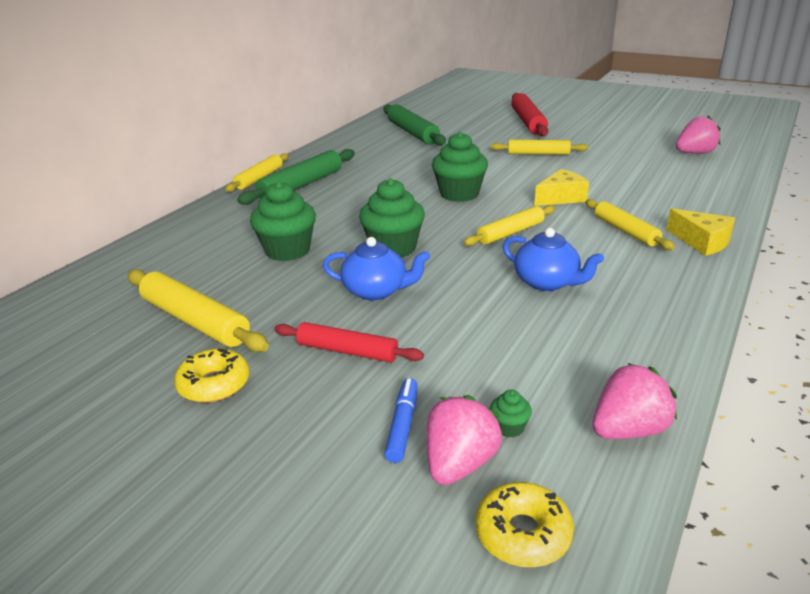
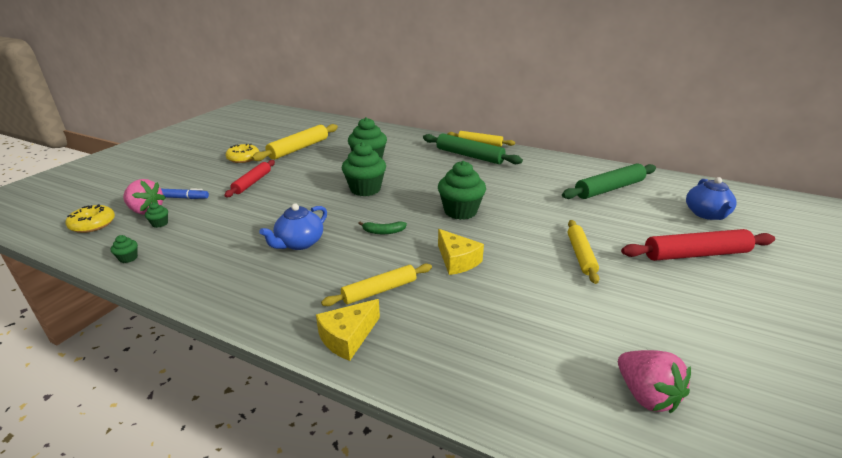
camera: 85 degrees right, 0 degrees up
(376, 291) = (310, 187): blue teapot -> blue teapot (706, 214)
(510, 233) = (383, 232): yellow rolling pin -> green banana
(628, 430) = (128, 258): pink strawberry -> green cupcake

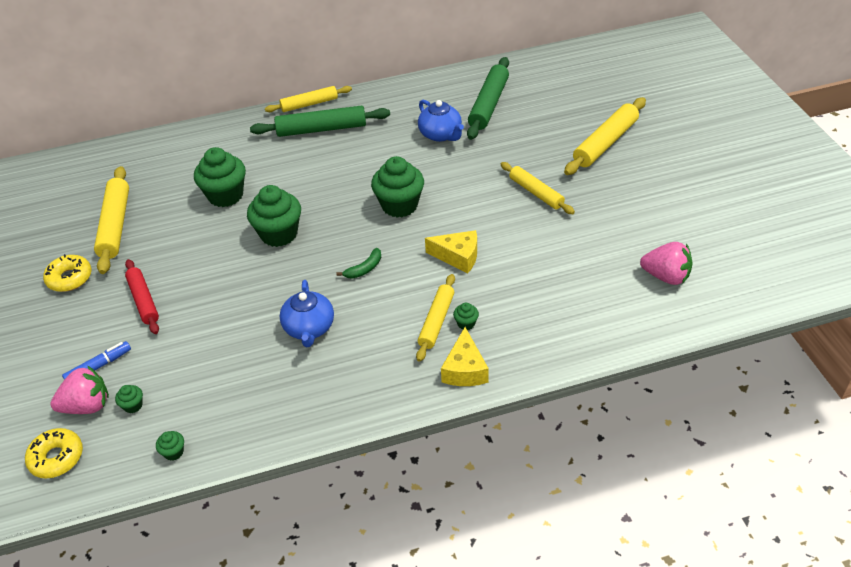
camera: 40 degrees left, 15 degrees up
(398, 306) = (466, 323): none -> green cupcake
(695, 254) = (605, 143): red rolling pin -> yellow rolling pin
(706, 214) = (580, 94): blue teapot -> blue teapot (441, 134)

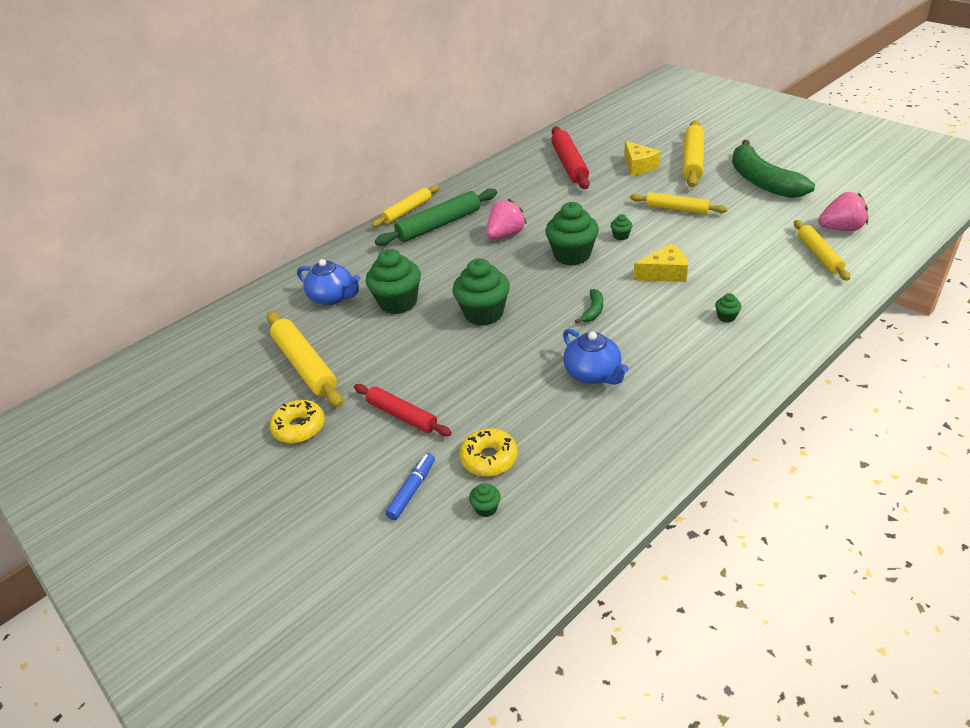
camera: 25 degrees left, 5 degrees down
(57, 458) = (451, 593): yellow donut -> yellow donut (489, 458)
(87, 406) = (436, 530): pink strawberry -> pink strawberry (505, 235)
(174, 452) = (572, 530): green cupcake -> green cupcake (621, 236)
(436, 321) = (700, 325): yellow rolling pin -> yellow rolling pin (819, 255)
(441, 134) = (552, 196): blue teapot -> blue teapot (333, 297)
(465, 369) = (764, 350): yellow cheese -> yellow cheese (639, 166)
(488, 104) = (569, 164): green rolling pin -> red rolling pin
(647, 192) = (762, 181): none -> green banana

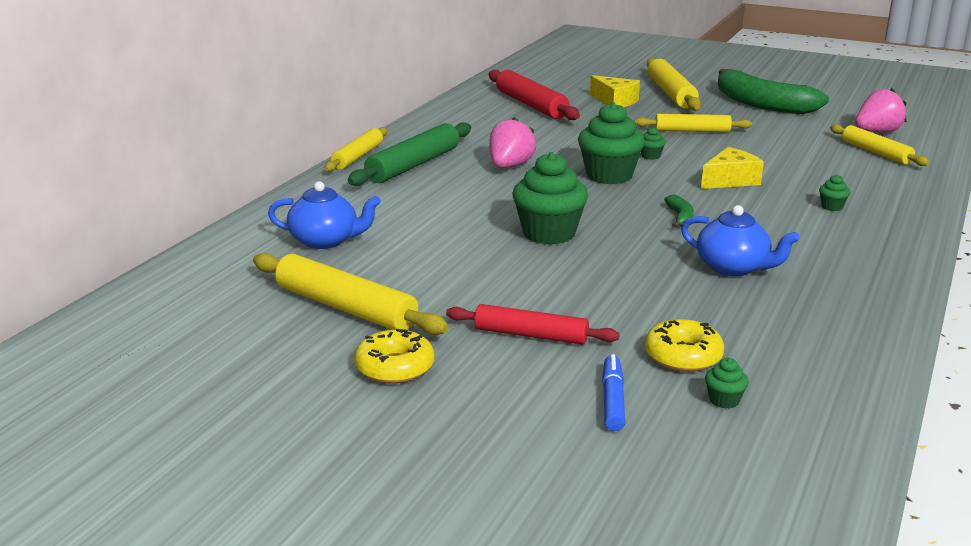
camera: 25 degrees left, 15 degrees down
(398, 302) = (424, 236): green cupcake -> none

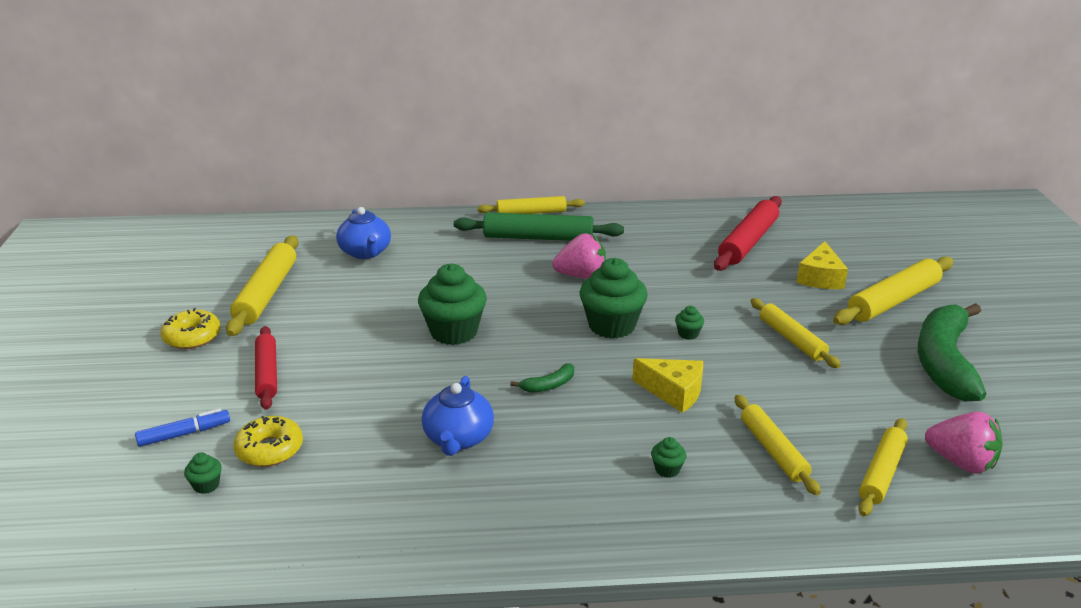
camera: 60 degrees right, 5 degrees up
(830, 172) = (773, 450): none -> yellow rolling pin

